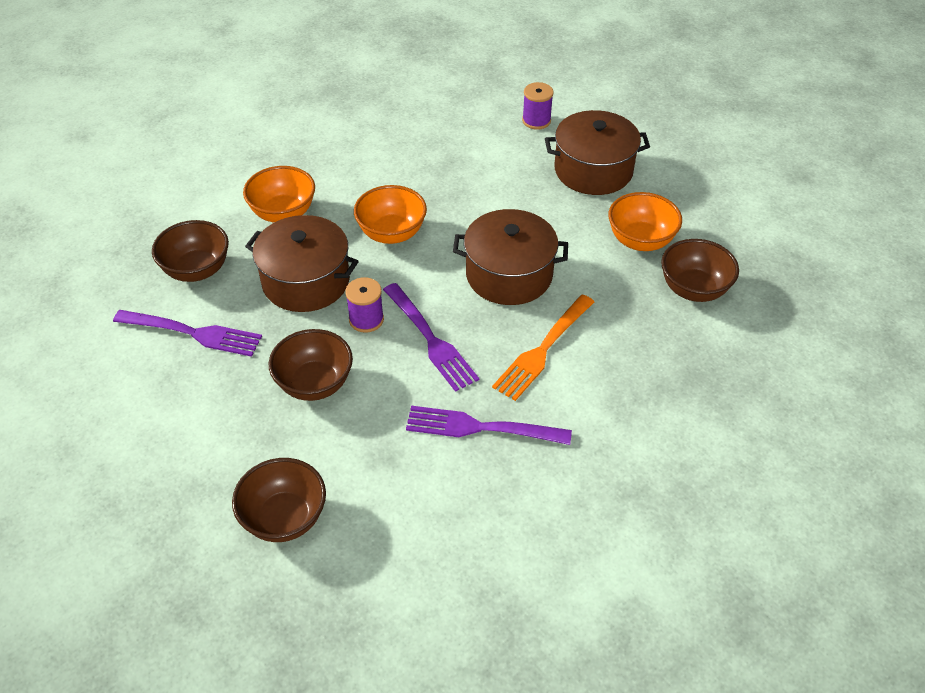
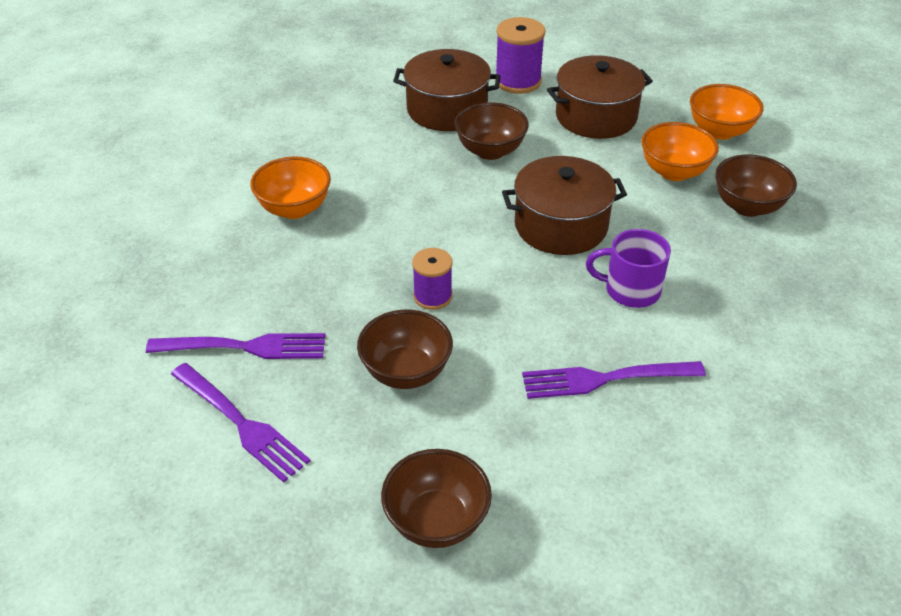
camera: 15 degrees left, 5 degrees down
(197, 270) = (221, 282): brown bowl -> brown bowl (490, 151)
(306, 281) = (349, 270): brown pot -> brown pot (447, 109)
(391, 233) = (420, 208): orange bowl -> orange bowl (720, 131)
(430, 339) = (510, 303): purple fork -> purple fork (241, 423)
(536, 121) = (518, 81): purple spool -> purple spool, size x1.56
(543, 350) = (630, 290): orange fork -> purple mug

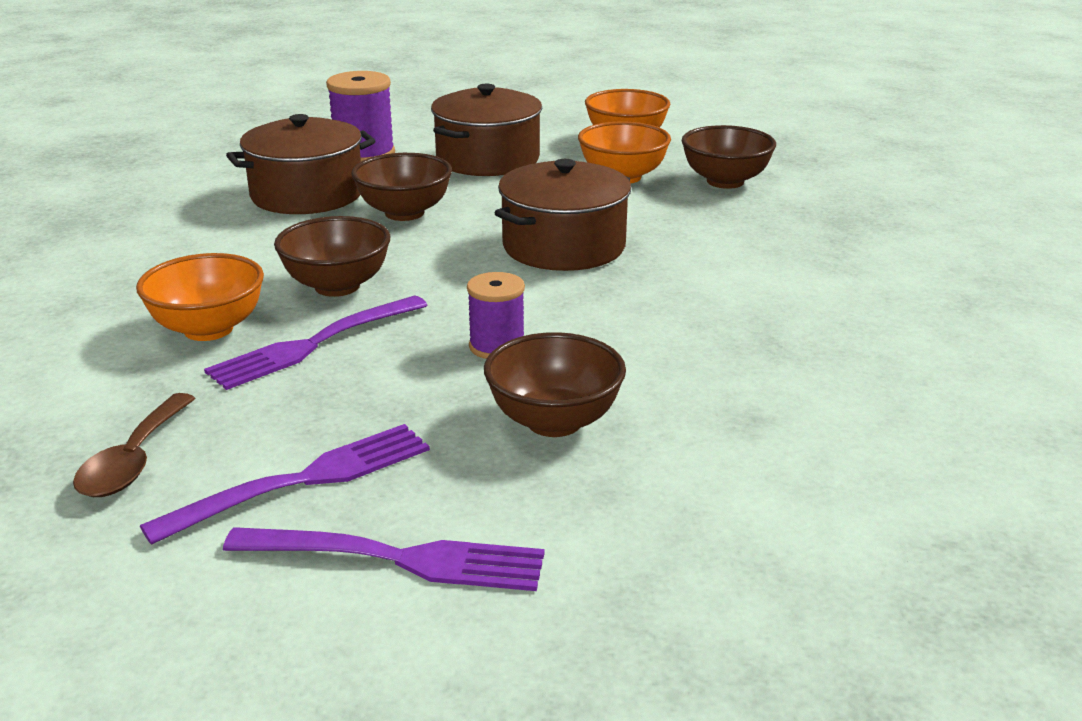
camera: 35 degrees left, 15 degrees down
(183, 292) = (134, 461): none -> brown spoon
(436, 521) = (773, 537): brown bowl -> brown bowl (337, 286)
(605, 379) = (776, 345): purple fork -> purple fork (314, 344)
(630, 290) = (703, 271): purple mug -> none

